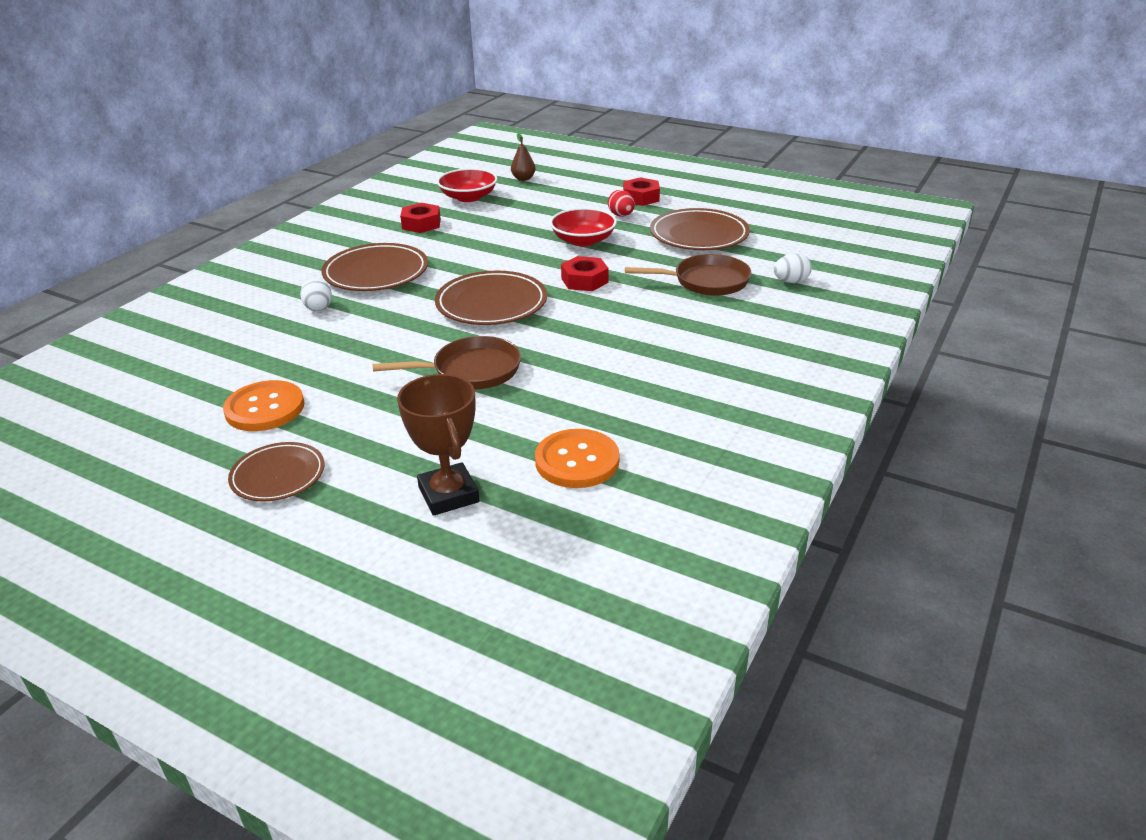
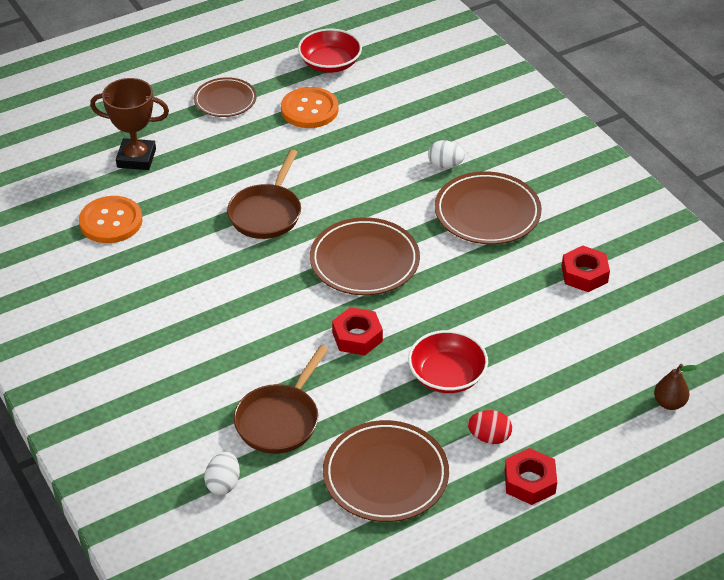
camera: 120 degrees right, 10 degrees up
(468, 197) = (638, 334): red bowl -> red bowl (330, 64)

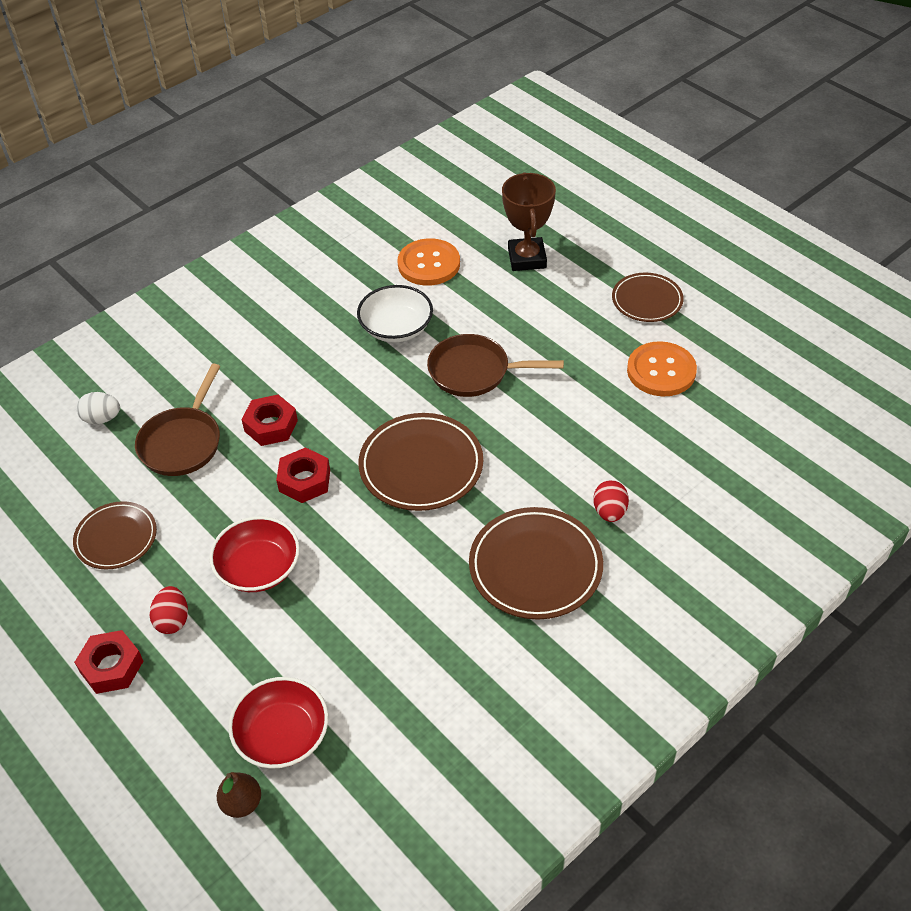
camera: 80 degrees right, 5 degrees up
(189, 255) = (396, 328): none -> white bowl
(280, 420) = (183, 442): brown pan -> brown pan turned 90 degrees counterclockwise
(330, 64) = (755, 372): red bowl -> red bowl (282, 735)
(385, 475) = (116, 538): brown plate -> brown plate, size x0.64
(445, 165) = (609, 511): white egg -> red egg
(584, 274) = (451, 684): red nut -> red nut (271, 426)

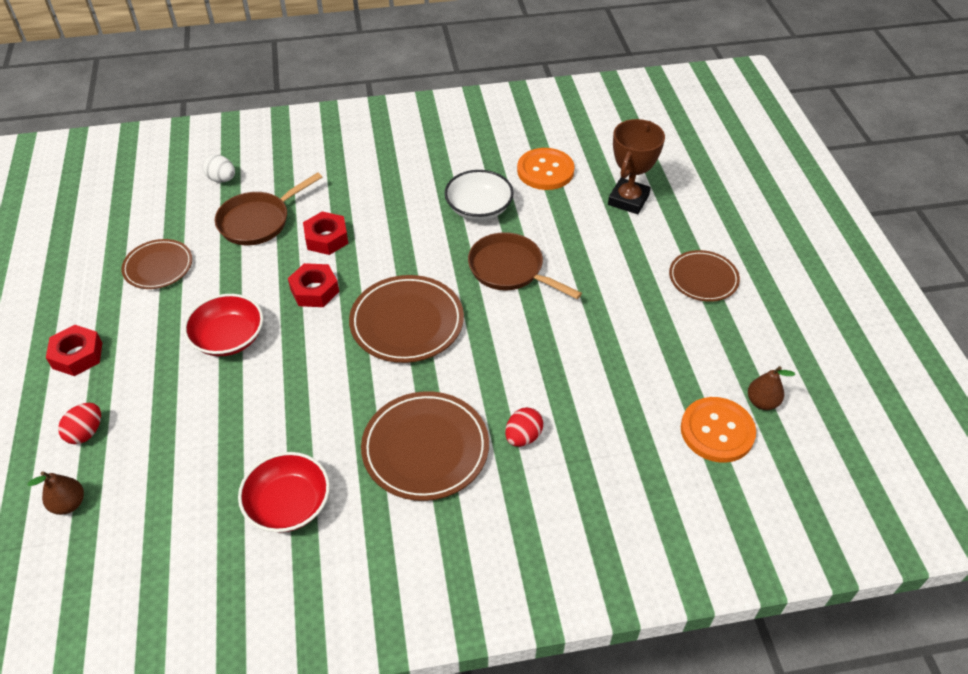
camera: 30 degrees right, 0 degrees up
(173, 620) = (142, 344): red egg -> red egg (86, 432)
(282, 735) = (137, 471): red bowl -> red bowl (288, 504)
(661, 371) = (666, 343): orange button -> orange button (717, 431)
(774, 382) = (762, 402): none -> brown pear

